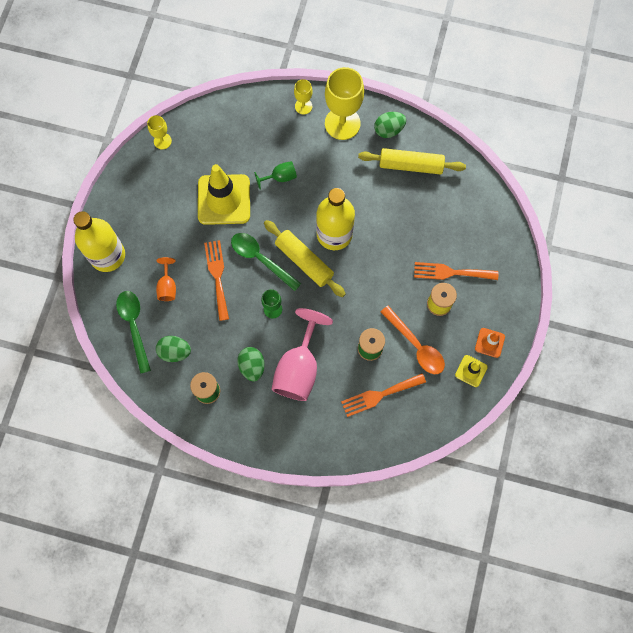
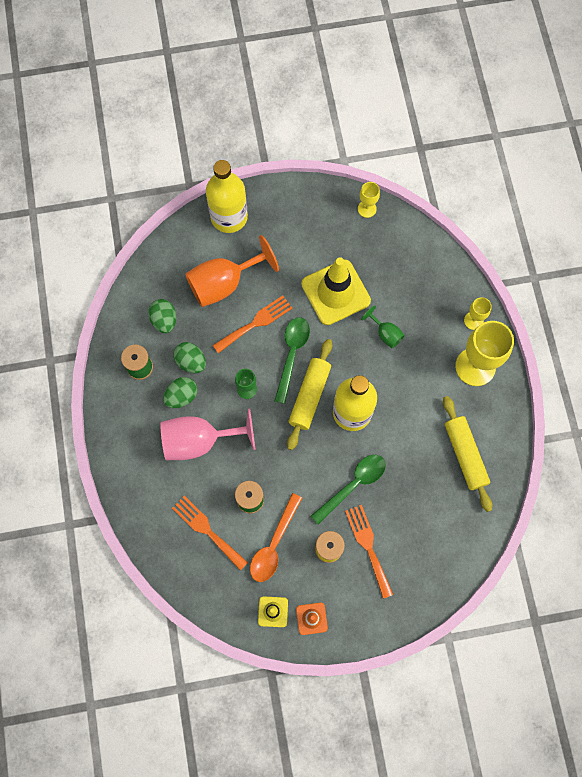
camera: 65 degrees right, 0 degrees up
(134, 326) = (172, 273): green spoon -> green spoon (353, 484)
(167, 286) = (224, 283): orange goblet -> orange goblet, size x2.03
(388, 130) = (492, 416): green egg -> green egg (191, 362)

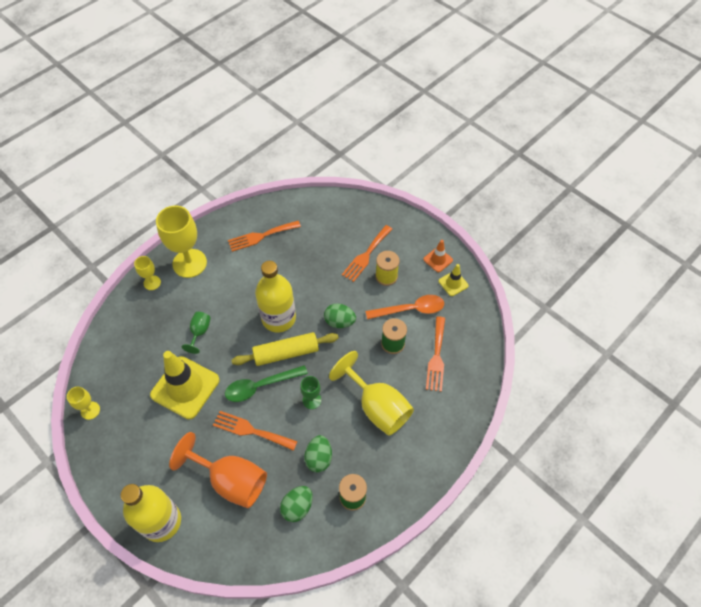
camera: 125 degrees left, 15 degrees down
(181, 396) = (352, 445): green egg -> green egg (339, 322)
(199, 441) = (377, 407): pink goblet -> yellow goblet
(353, 484) = (331, 287): green spoon -> none
(465, 455) = (261, 236): yellow rolling pin -> orange fork

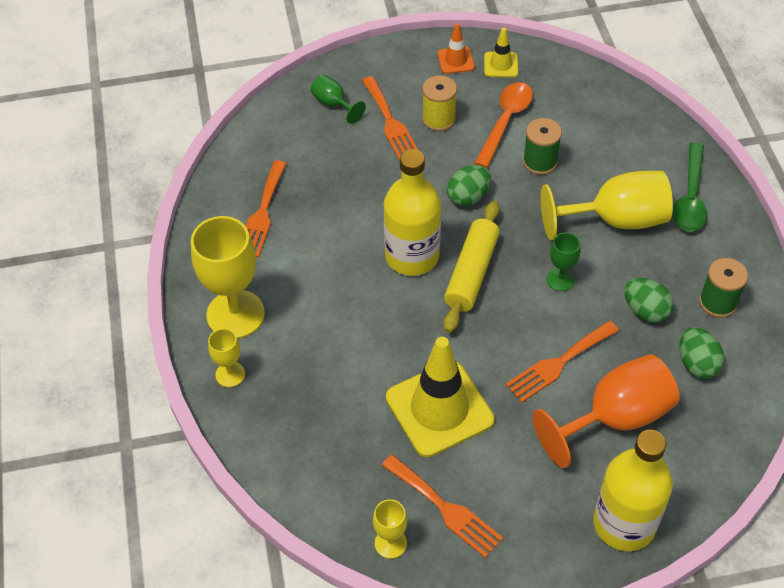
camera: 55 degrees left, 5 degrees down
(199, 332) = (363, 353): green goblet -> green goblet (333, 104)
(260, 386) = (500, 324): green spoon -> green spoon (690, 197)
(436, 357) = (589, 132): orange fork -> orange fork (445, 508)

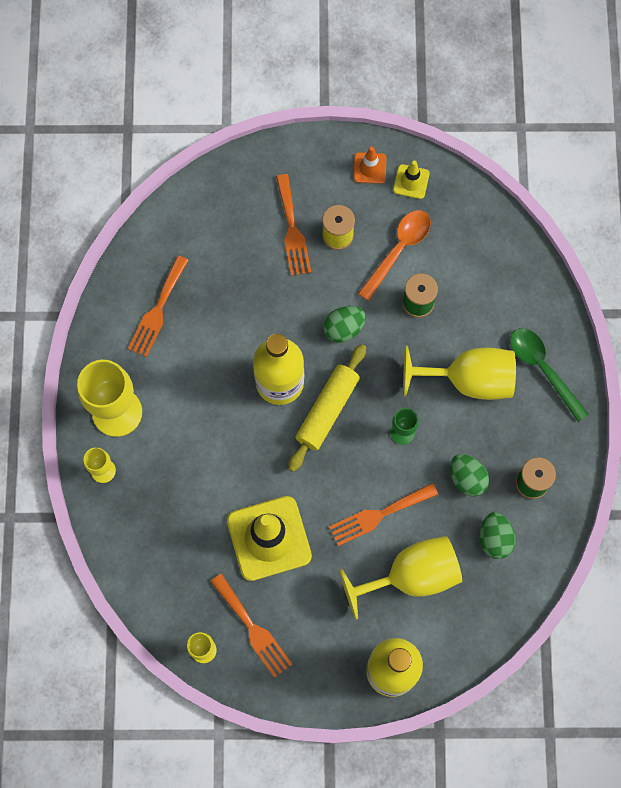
camera: 10 degrees right, 20 degrees up
(333, 104) = (244, 198): green goblet -> none
(615, 418) = (411, 576): orange goblet -> yellow goblet
(690, 197) = (542, 368): green spoon -> green spoon turned 120 degrees clockwise

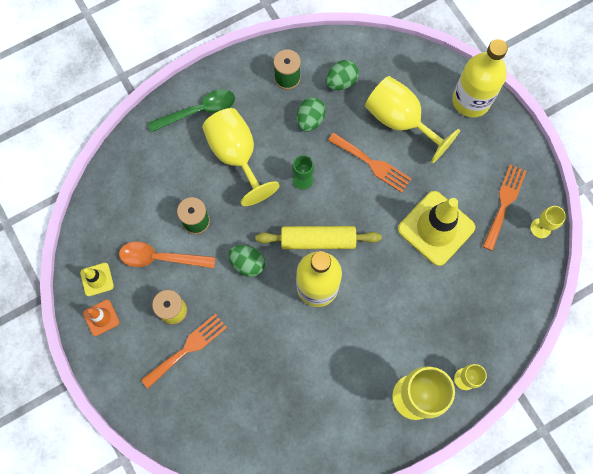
camera: 120 degrees left, 0 degrees up
(157, 310) = (315, 416): orange fork -> none
(542, 368) = (199, 111): green spoon -> green spoon turned 135 degrees counterclockwise

